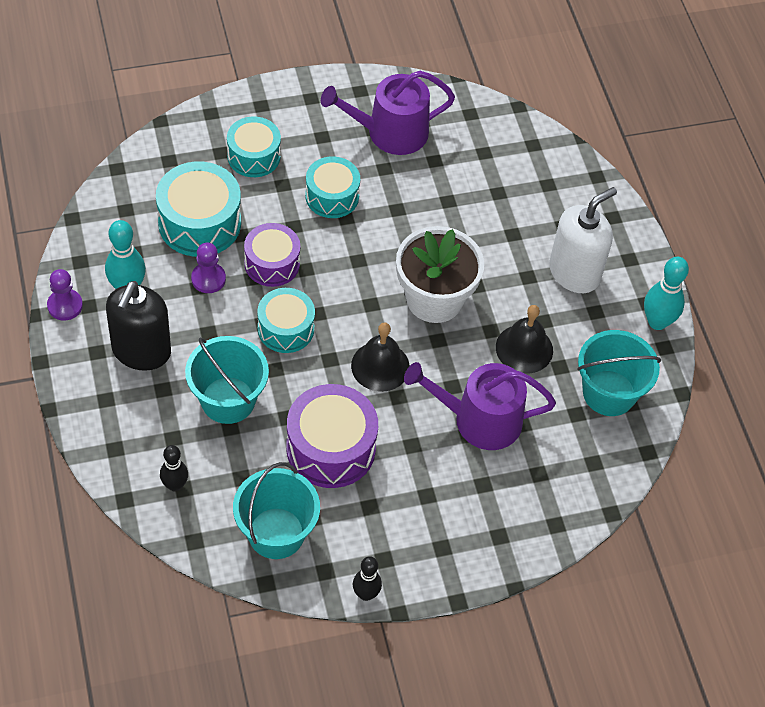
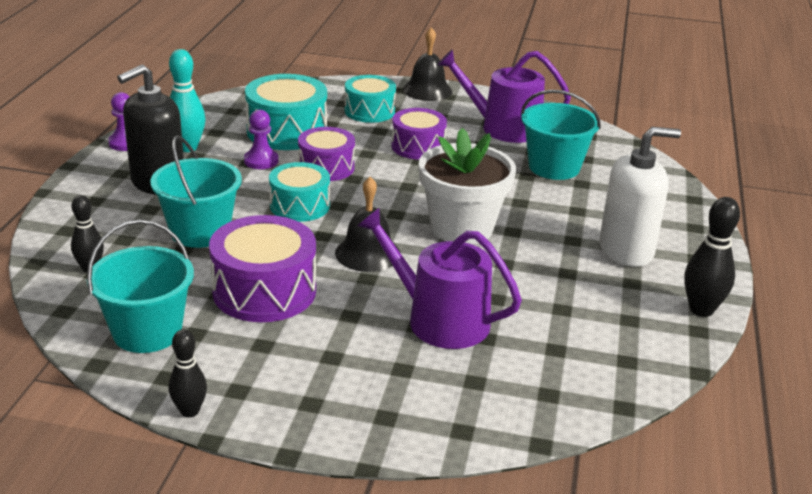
camera: 30 degrees right, 25 degrees down
(332, 196) = (418, 146): turquoise drum -> purple drum
(524, 348) = (531, 285): black bell -> black bell (427, 90)
(609, 393) = (606, 345): turquoise bucket -> turquoise bucket (554, 167)
(657, 322) = (701, 309): turquoise bowling pin -> black bowling pin

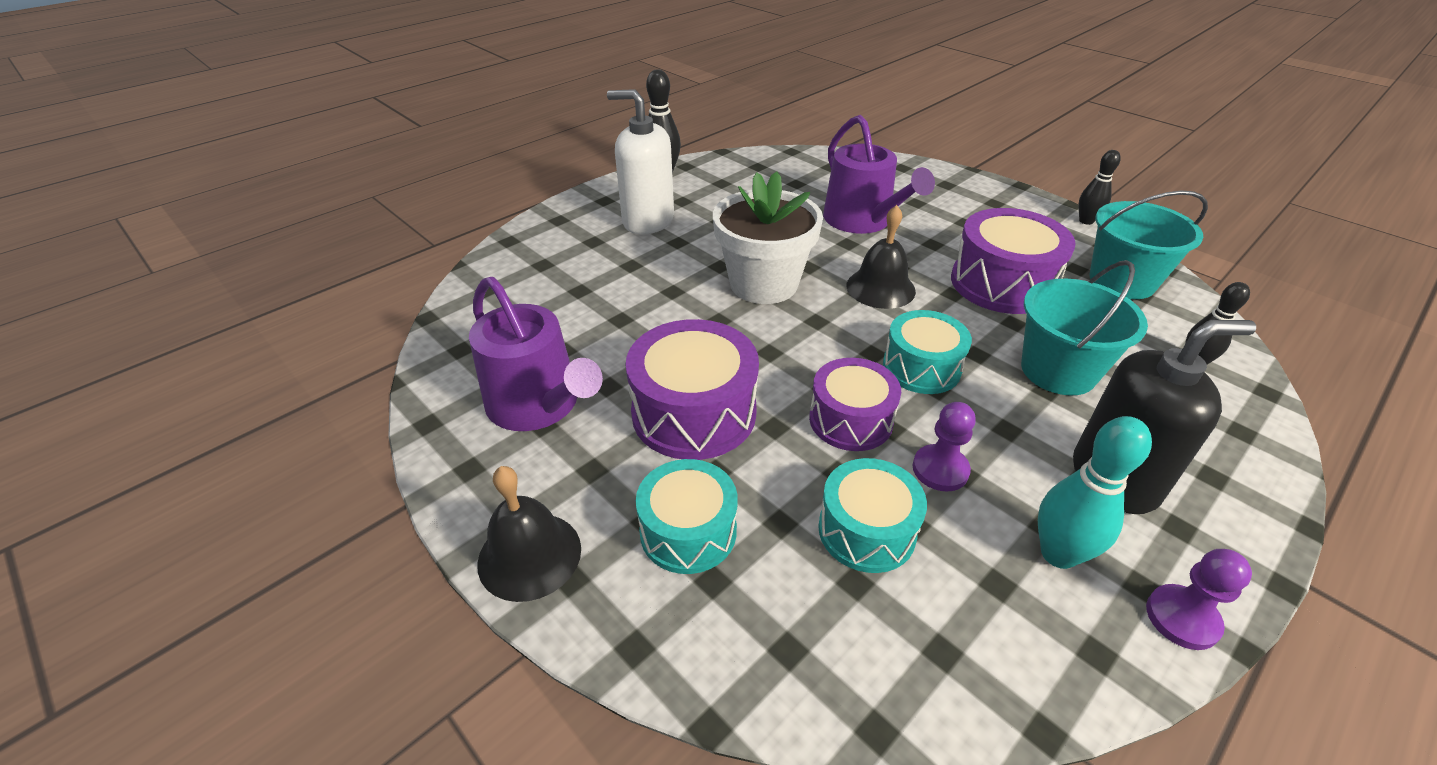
camera: 145 degrees left, 10 degrees up
(287, 131) = (866, 530): turquoise drum -> turquoise drum, size x0.66
(418, 146) = (694, 413): purple drum -> purple drum, size x1.51
(554, 167) = (575, 319): turquoise bucket -> none

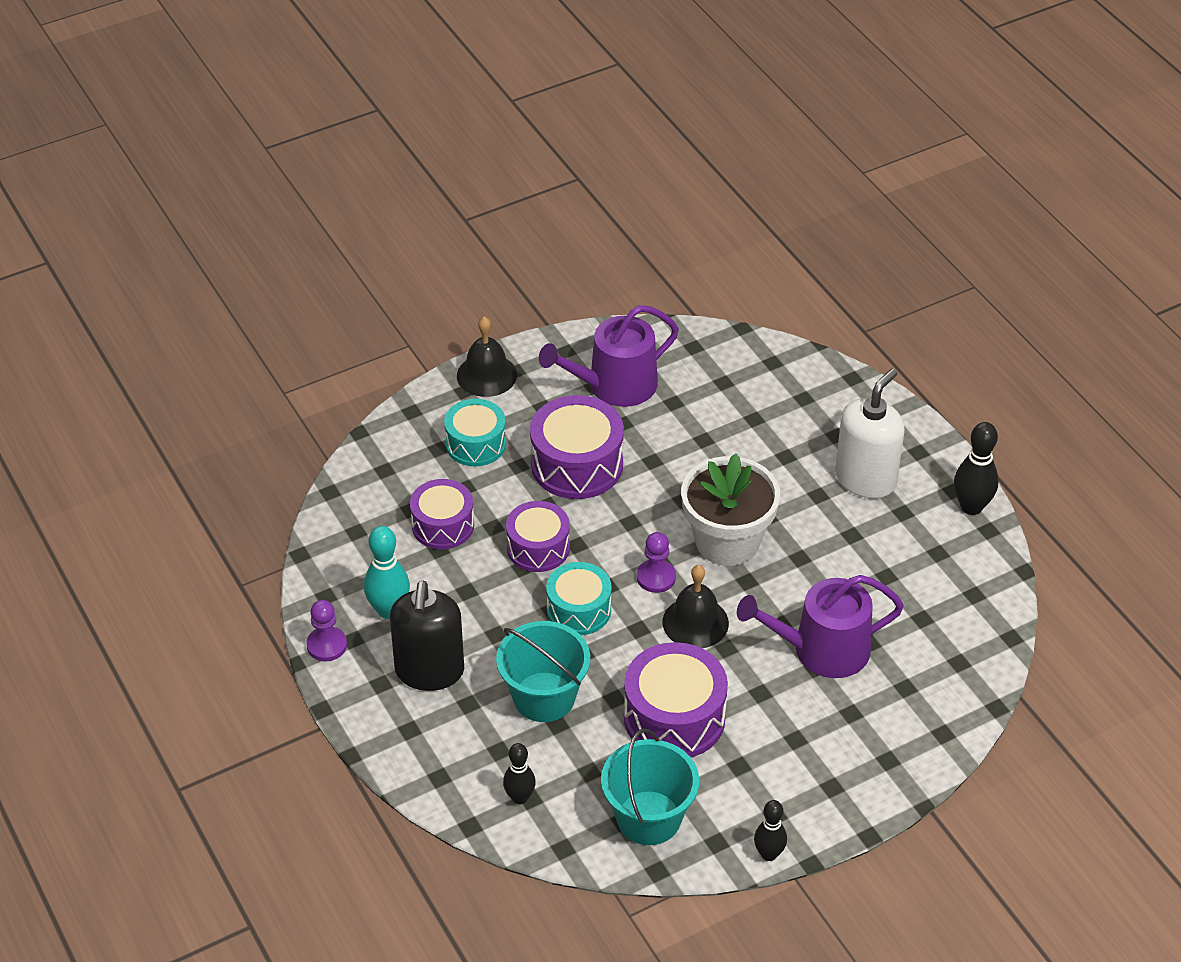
camera: 105 degrees right, 5 degrees up
(866, 530) = (443, 525): turquoise drum -> purple drum
(940, 469) = (474, 580): purple pawn -> purple pawn (656, 577)

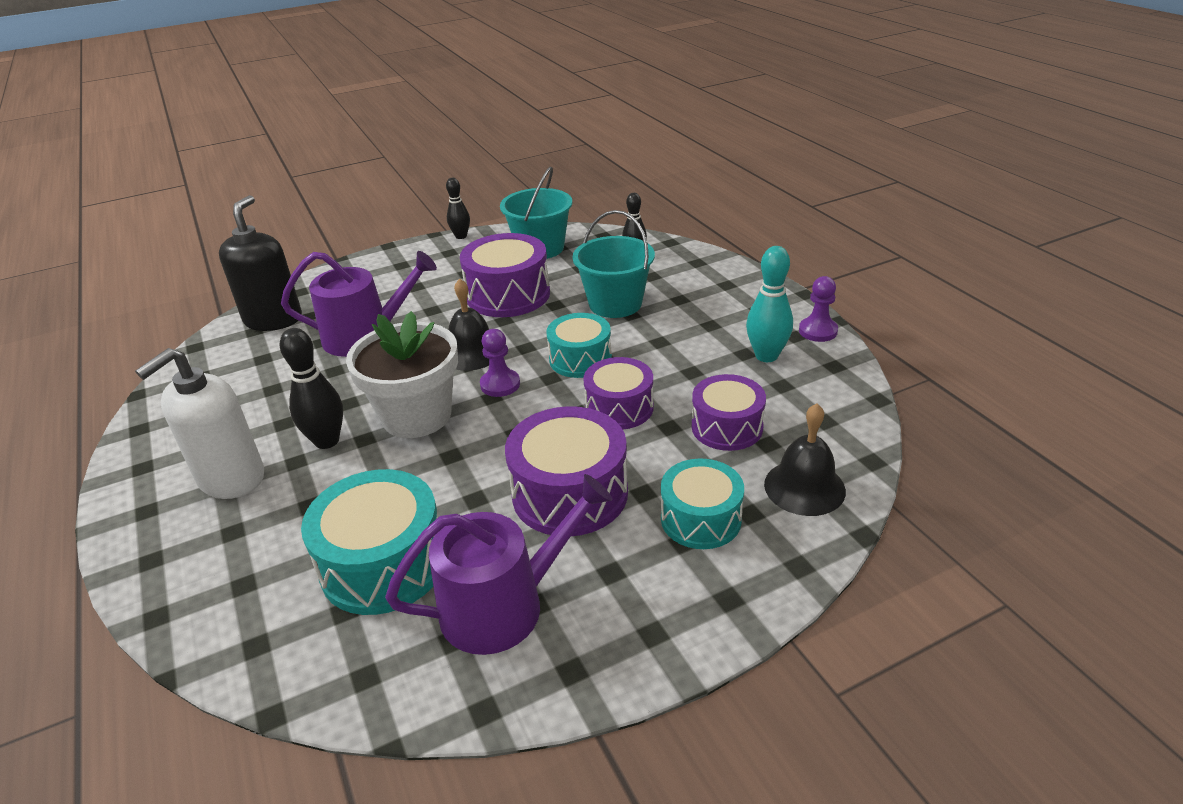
camera: 175 degrees left, 10 degrees down
(429, 671) = (717, 317): black soap dispenser -> black soap dispenser (273, 319)
(486, 375) = (697, 625): black bell -> black bell (804, 487)
(707, 412) = (384, 564): none -> turquoise drum
(971, 507) = (137, 450): black bowling pin -> black bowling pin (327, 441)

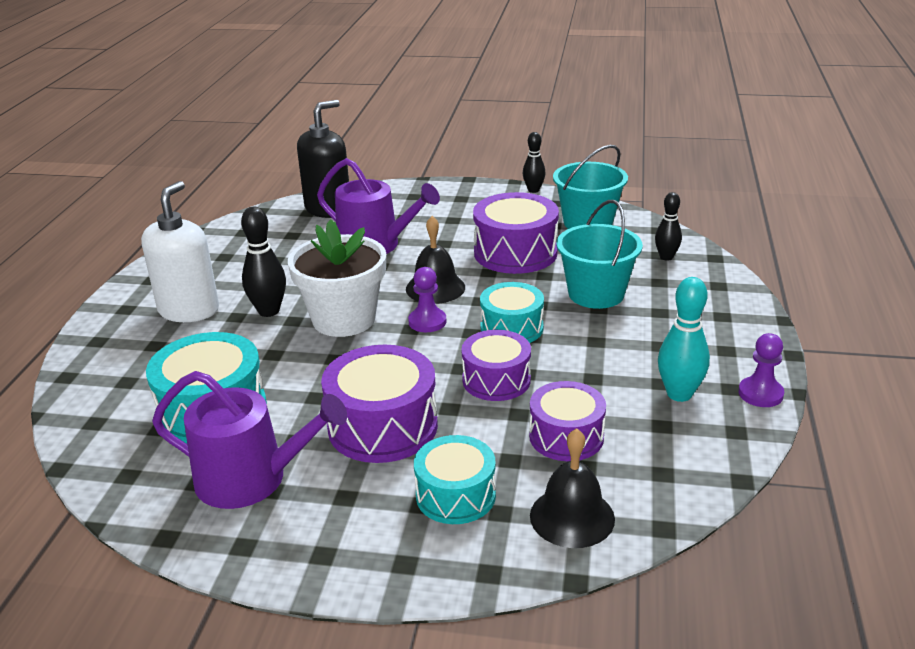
camera: 35 degrees right, 5 degrees down
(231, 478) = (189, 310): white soap dispenser -> white soap dispenser turned 120 degrees clockwise

